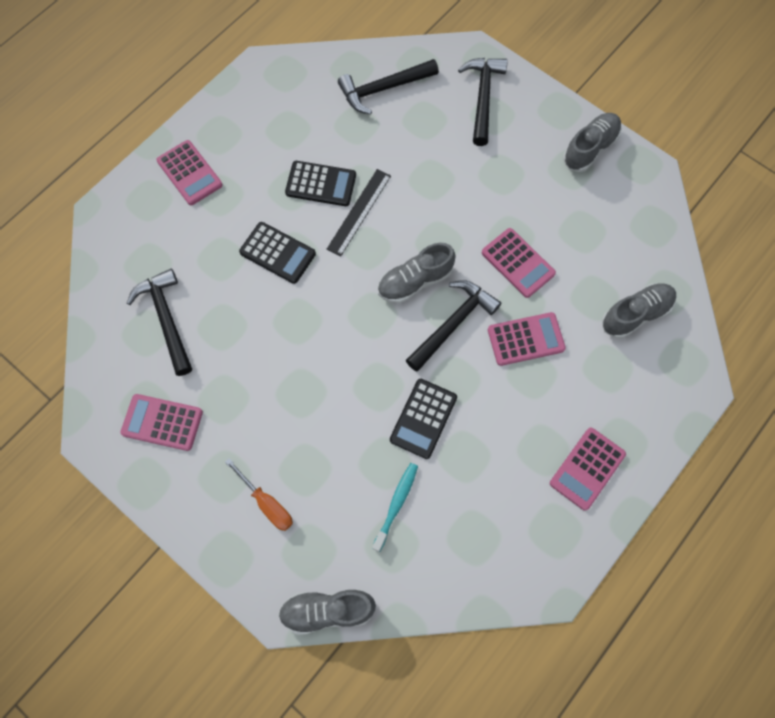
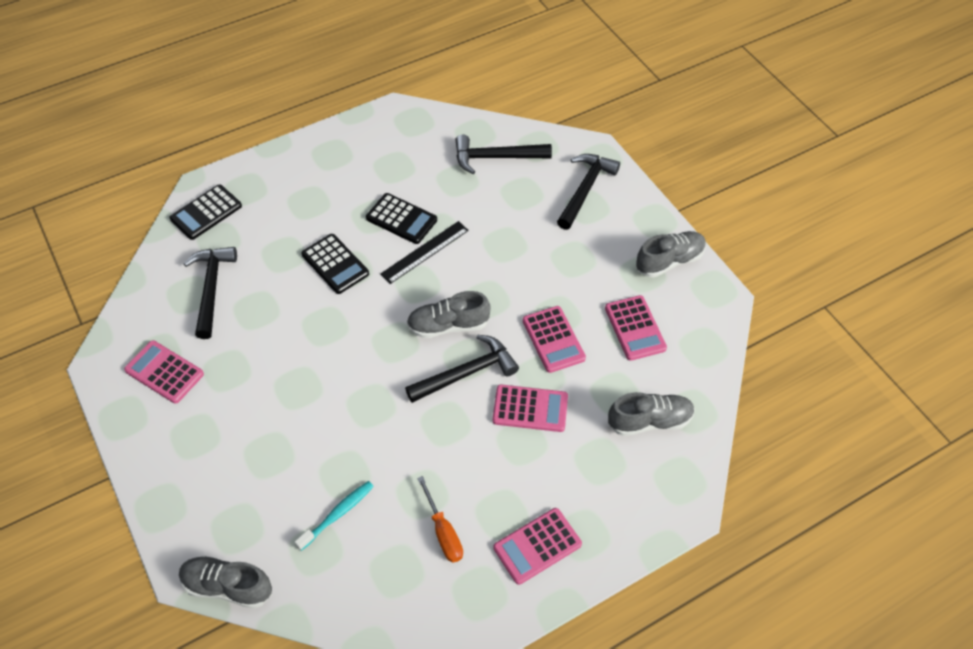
camera: 20 degrees right, 15 degrees down
(189, 173) = (291, 177): pink calculator -> pink calculator (635, 328)
(267, 503) = (220, 472): orange screwdriver -> orange screwdriver (443, 532)
(423, 418) = (399, 447): black calculator -> black calculator (206, 212)

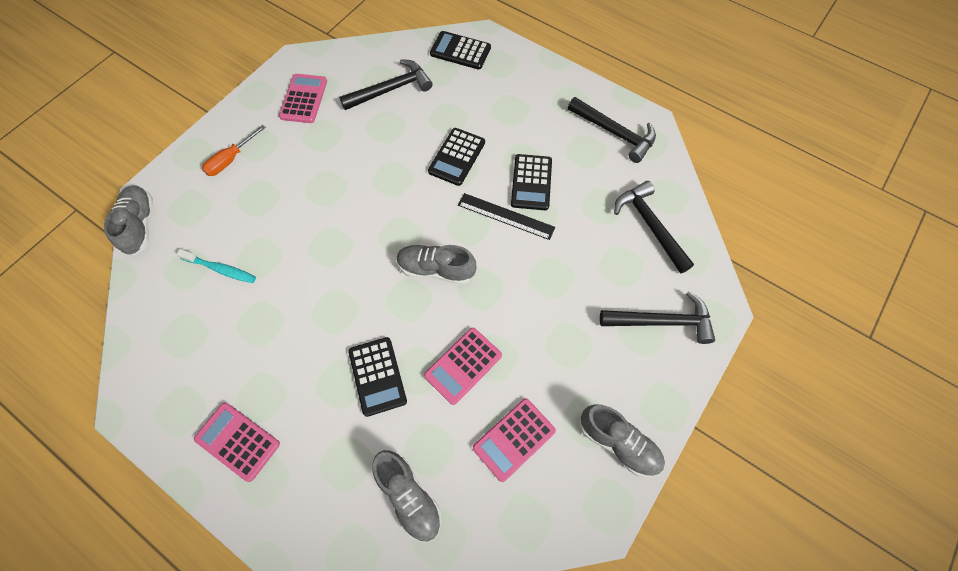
camera: 65 degrees right, 10 degrees up
(443, 532) = (228, 356): orange screwdriver -> orange screwdriver (231, 160)
(448, 325) = (436, 269): grey shoe -> grey shoe turned 45 degrees counterclockwise
(466, 373) = (392, 306): black hammer -> black hammer (614, 133)
(530, 409) = (377, 376): pink calculator -> black calculator

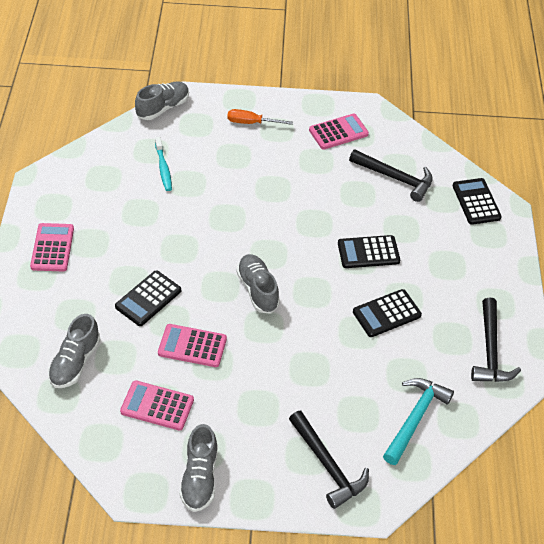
camera: 55 degrees right, 15 degrees down
(506, 216) = (340, 311): black ruler -> none
(650, 226) = (415, 418): black hammer -> turquoise hammer

